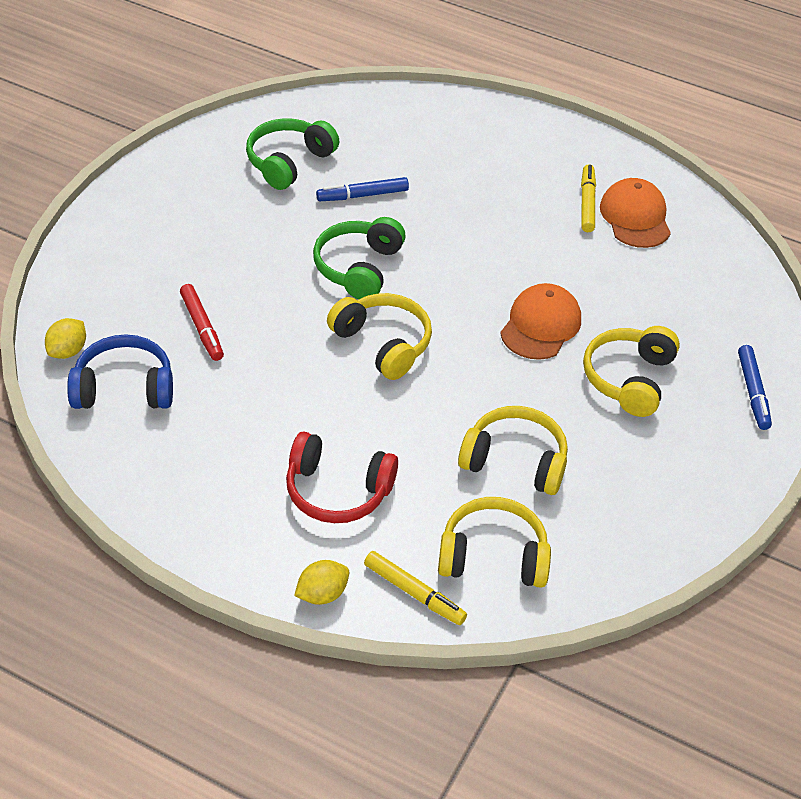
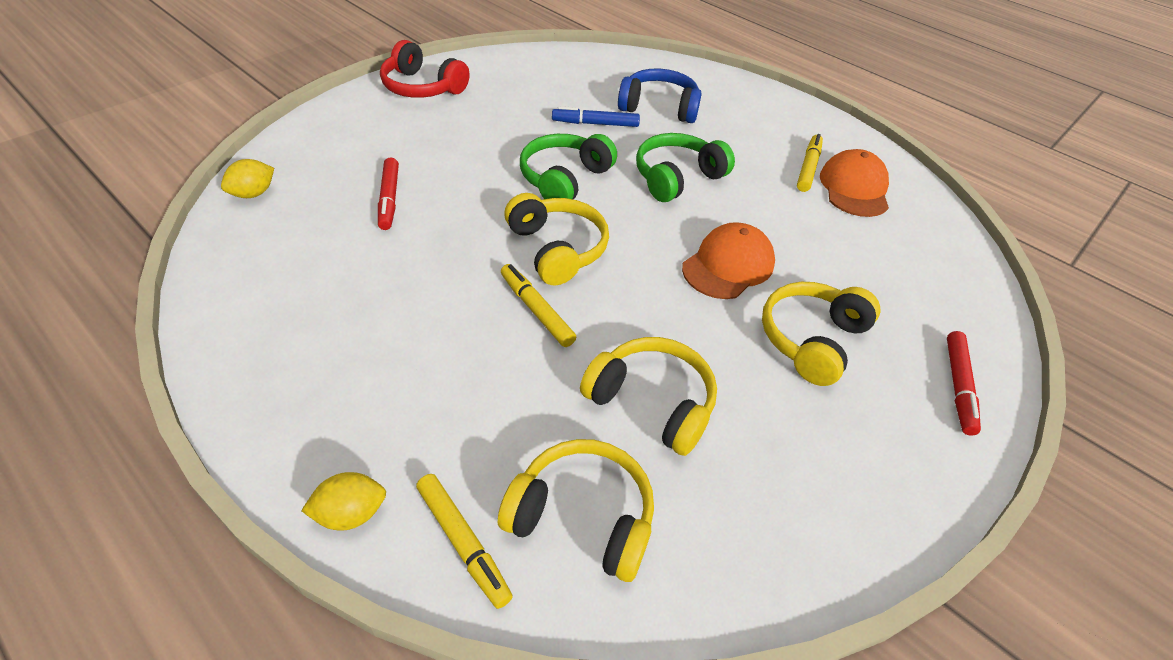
camera: 15 degrees right, 0 degrees up
(124, 388) = (281, 236): blue headphones -> blue headphones (659, 107)
(289, 162) = (542, 89): green headphones -> green headphones (677, 178)
(337, 491) = (435, 389): red headphones -> red headphones (422, 87)
(389, 405) = (536, 310): none -> yellow marker
(753, 392) = (958, 386): blue marker -> red marker

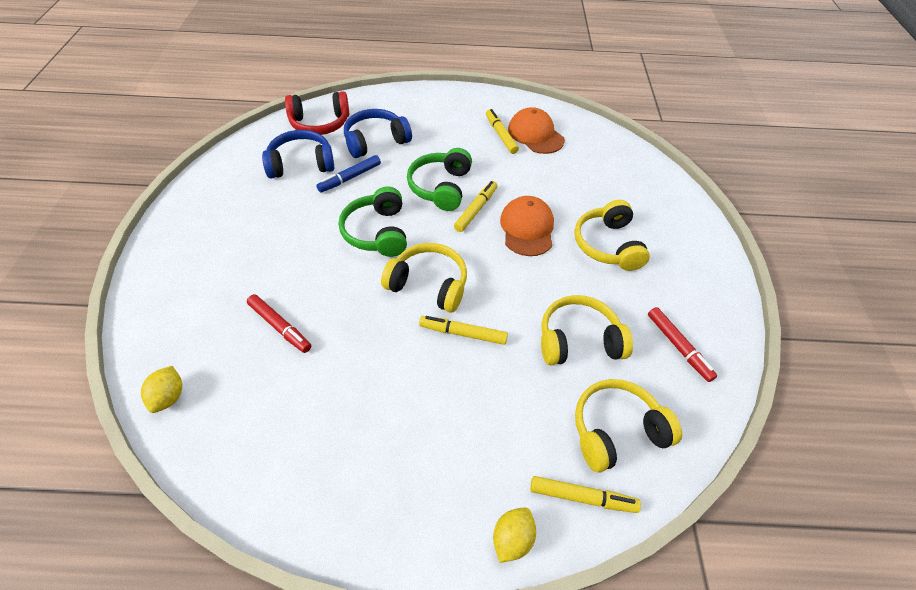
camera: 40 degrees left, 5 degrees up
(422, 87) = (191, 222): red headphones -> red headphones (320, 123)
(565, 91) = (301, 164): none -> blue headphones
(690, 217) = (476, 210): none -> yellow marker
(958, 386) = (685, 224): red marker -> red marker (678, 347)

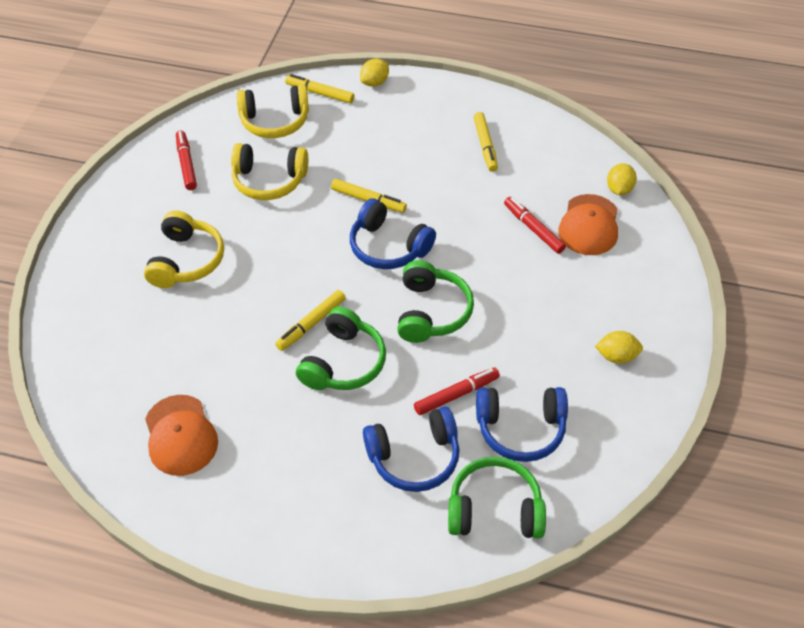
camera: 165 degrees left, 0 degrees up
(217, 219) = (616, 356): none -> yellow lemon
(320, 123) = (494, 509): red headphones -> green headphones
(350, 178) = (456, 394): blue marker -> red marker
(428, 284) = (388, 247): yellow headphones -> blue headphones
(501, 135) = (231, 442): yellow marker -> yellow marker (485, 146)
(527, 228) = (263, 292): orange cap -> orange cap (589, 225)

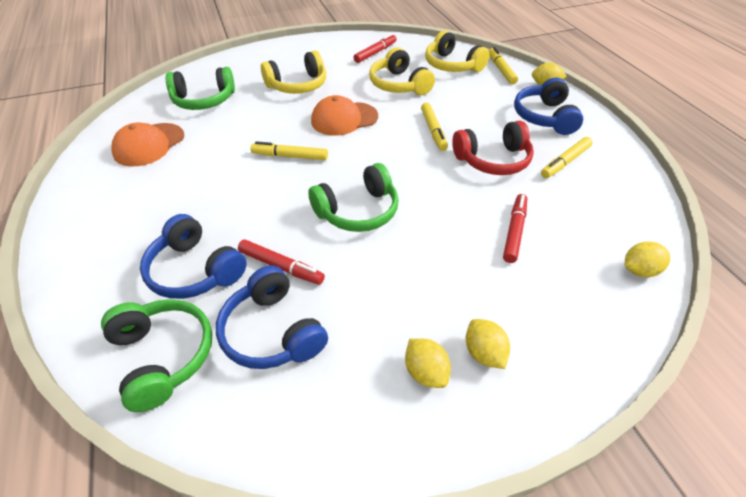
camera: 55 degrees right, 5 degrees down
(344, 362) = (266, 187): green headphones -> green headphones (204, 100)
(388, 247) = (400, 159): blue headphones -> blue headphones (544, 117)
(444, 187) = (493, 160): none -> red headphones
(589, 225) = (566, 268): orange cap -> orange cap (344, 119)
(624, 316) = (484, 353): none -> yellow lemon

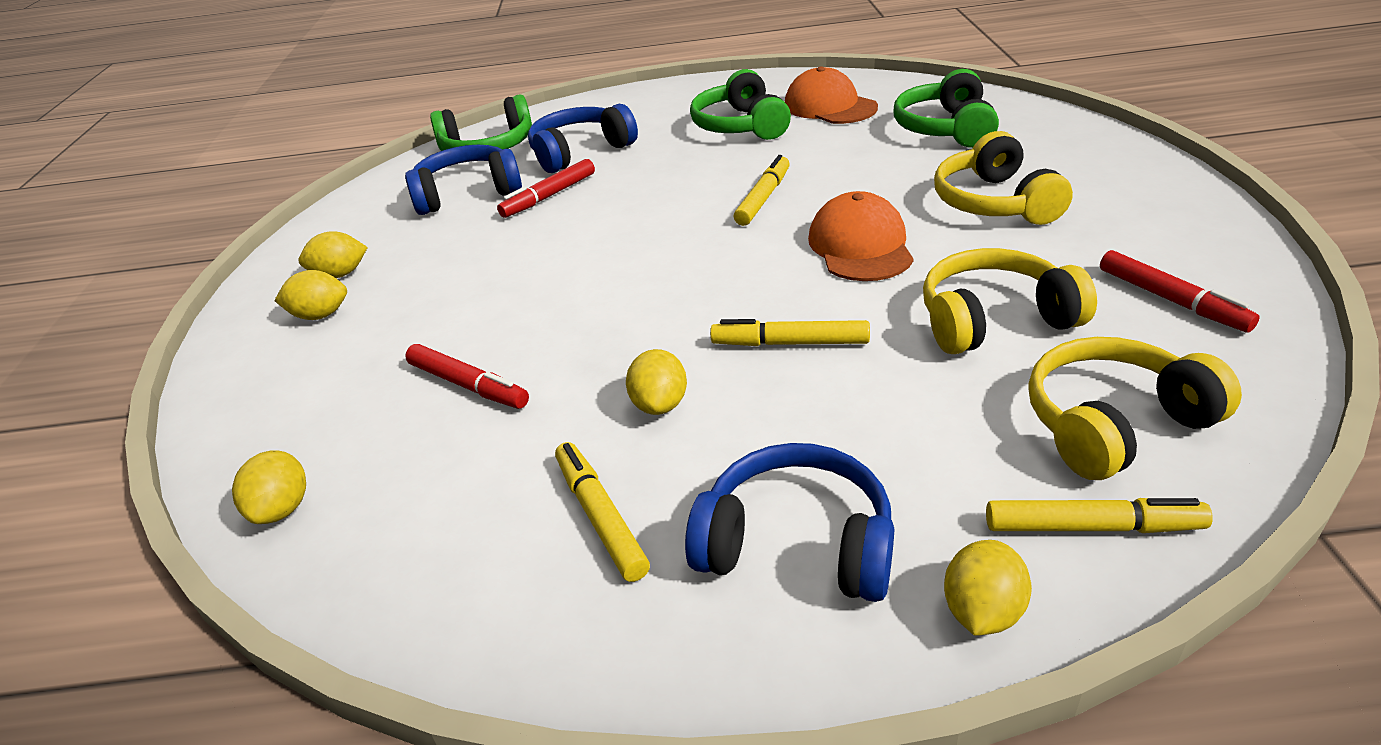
camera: 110 degrees right, 10 degrees down
(358, 211) = (608, 248): green headphones -> green headphones (740, 126)
(493, 160) = (660, 404): red headphones -> yellow lemon

